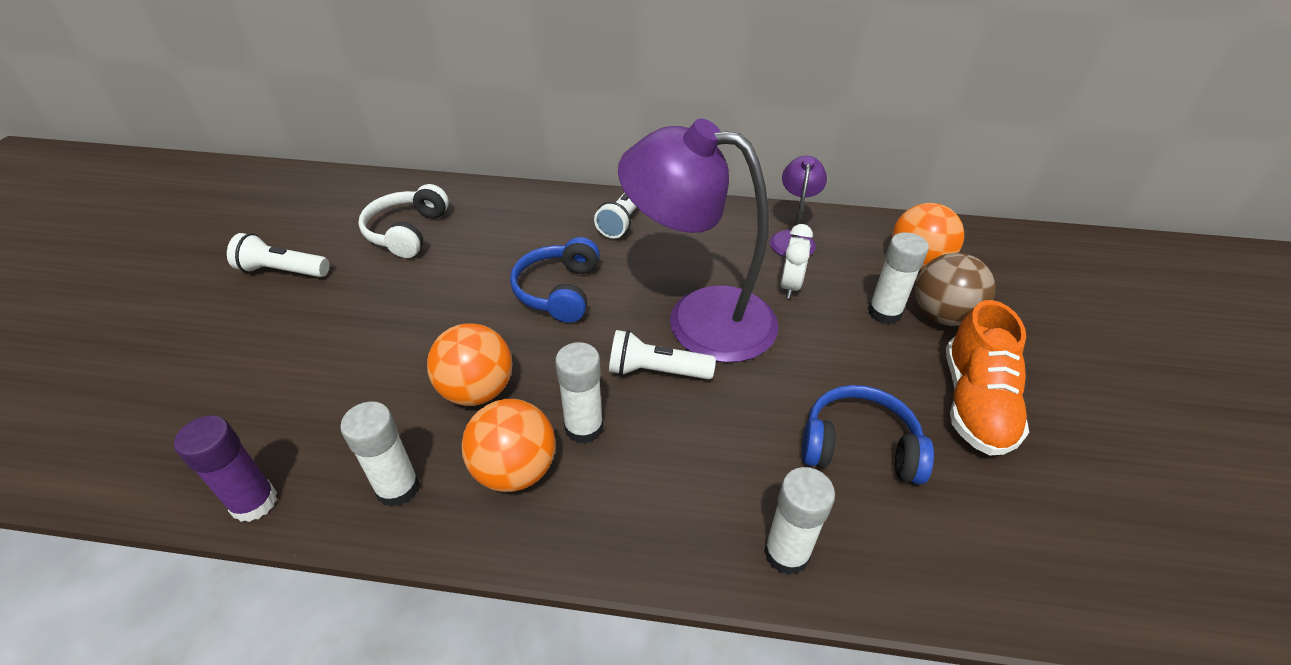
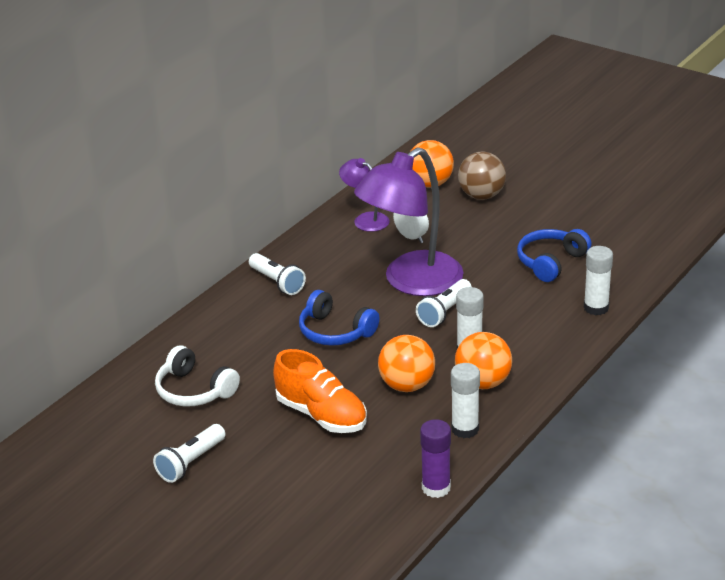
camera: 60 degrees left, 10 degrees down
(884, 313) = (463, 214): white glue stick -> none
(974, 403) = (550, 215): orange shoe -> orange shoe (321, 415)

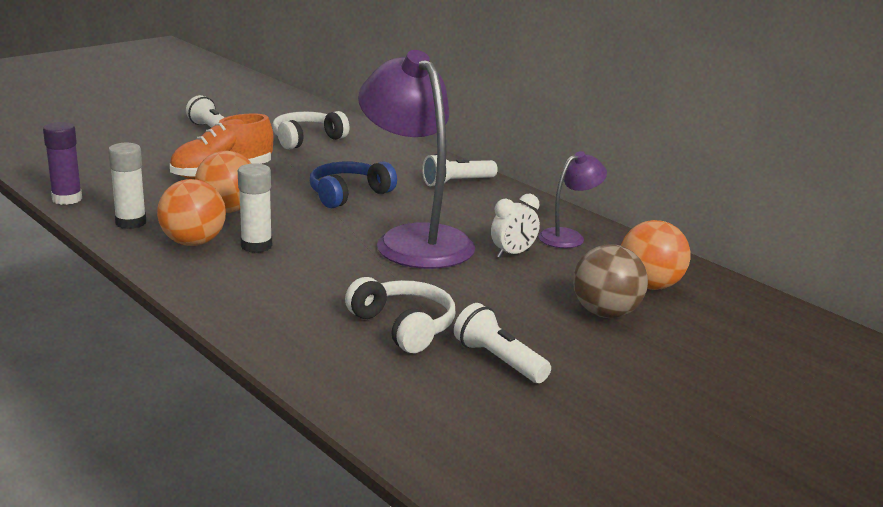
camera: 100 degrees right, 10 degrees down
(444, 312) = (340, 246): white flashlight -> white flashlight (499, 360)
(551, 262) = (403, 327): blue headphones -> white headphones
(596, 308) = (272, 334): white glue stick -> none

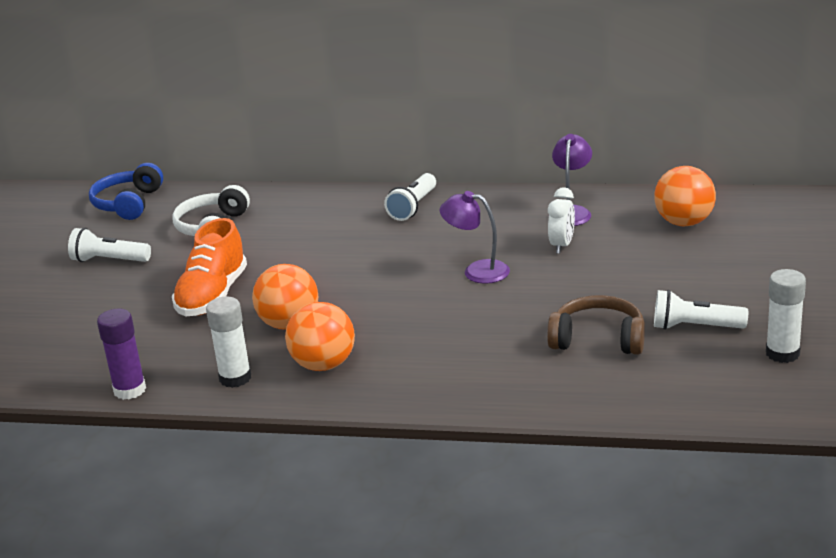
camera: 35 degrees left, 5 degrees up
(256, 246) = (377, 340): white glue stick -> white glue stick (782, 353)
(348, 195) = (354, 260): blue headphones -> blue headphones (128, 203)
(403, 327) = (598, 339): white headphones -> brown headphones
(415, 239) = (477, 271): purple lamp -> purple lamp, size x0.48
(606, 313) = (694, 258): brown ball -> none

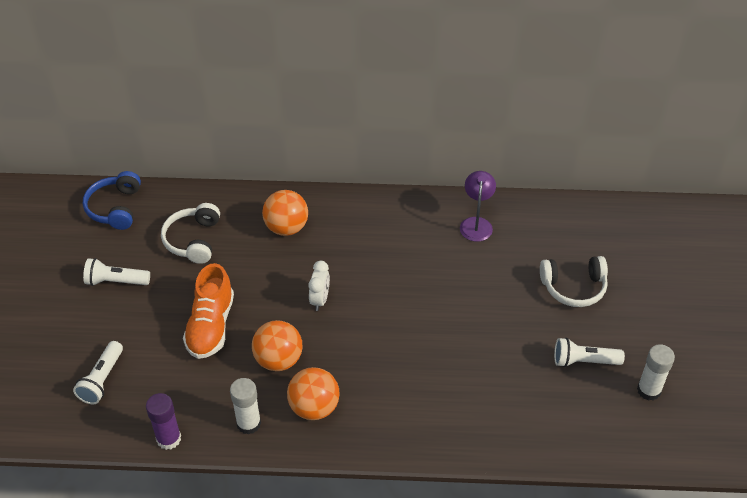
camera: 10 degrees left, 20 degrees up
(413, 207) = (351, 216): white flashlight -> white flashlight (102, 380)
(477, 271) = (414, 295): purple lamp -> none
(562, 245) = (474, 265): white clock -> white clock (320, 300)
(598, 339) = (515, 376): brown headphones -> none
(684, 222) = (563, 238): orange ball -> orange ball (286, 227)
(691, 263) = (573, 287): none -> white headphones

